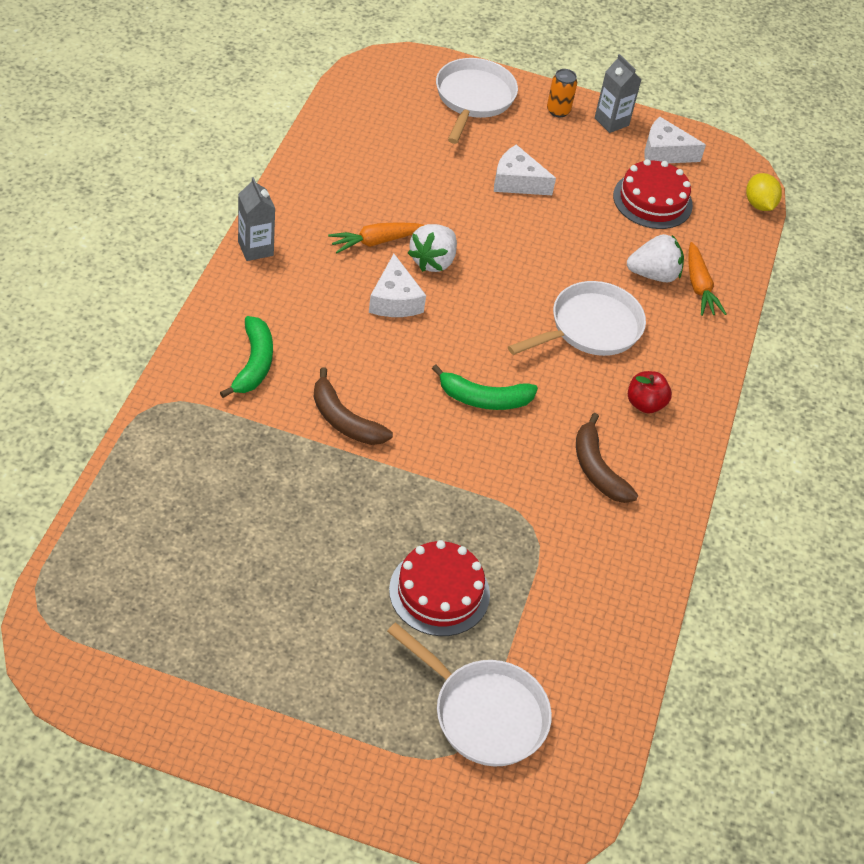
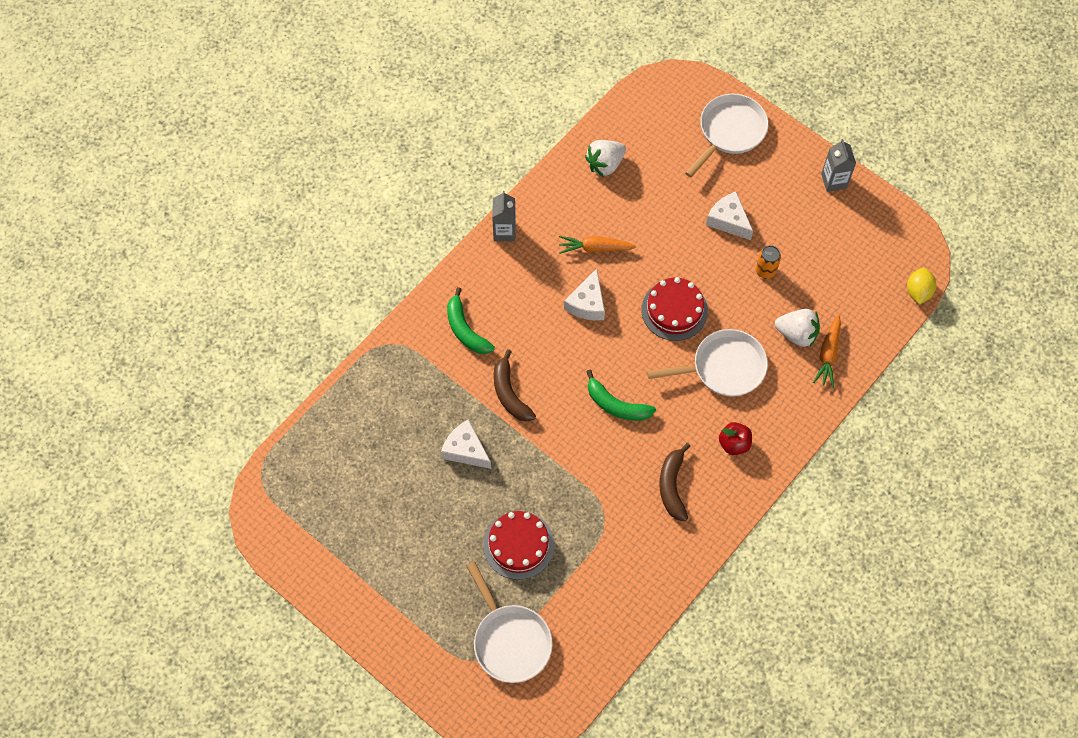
camera: 30 degrees right, 15 degrees up
(254, 364) = (465, 329): green banana -> green banana turned 120 degrees clockwise
(433, 261) = (630, 277): white strawberry -> white strawberry (605, 164)
(558, 111) = (794, 160): orange can -> orange can (765, 271)
(652, 200) = (830, 265): red cake -> red cake (674, 310)
(664, 152) = (864, 221): white cheese -> white cheese (465, 450)

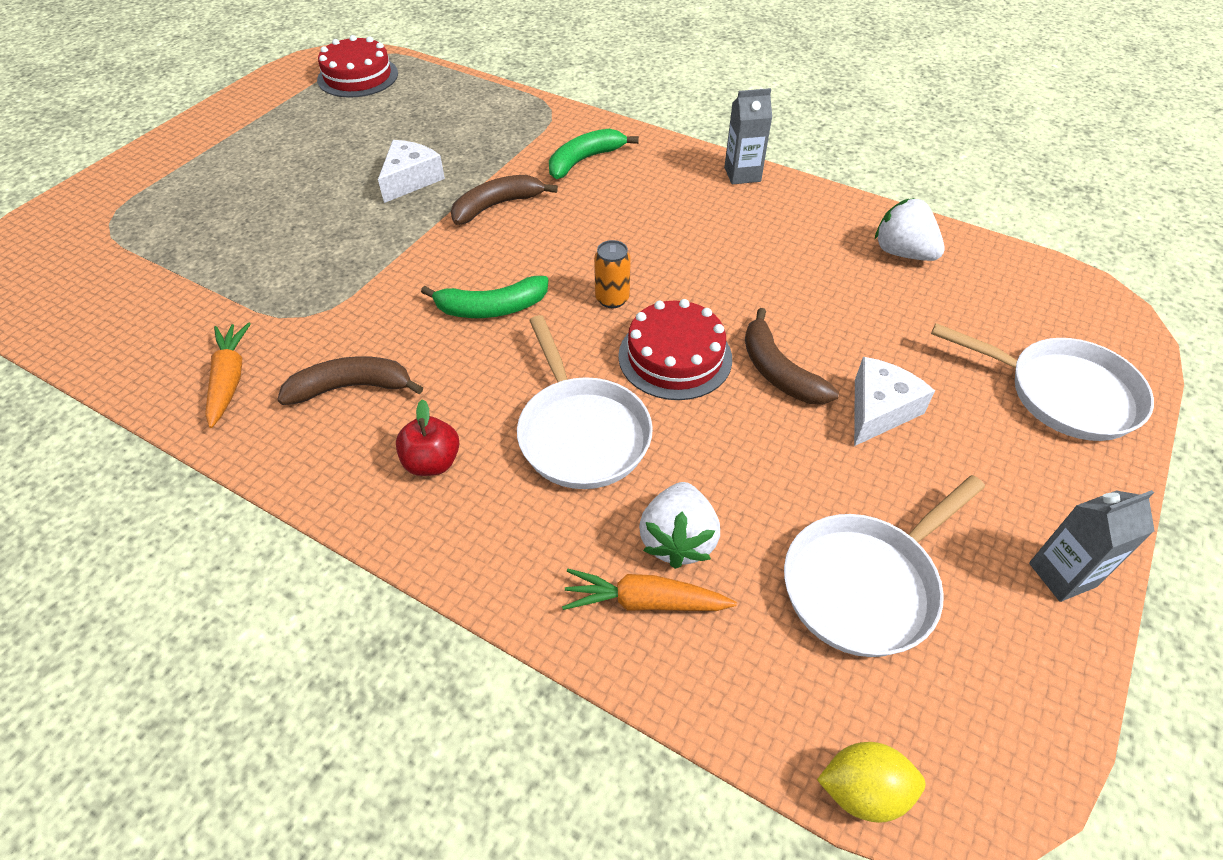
camera: 80 degrees right, 15 degrees down
(510, 641) = (128, 246): white pan -> white pan (865, 584)
(518, 545) = (268, 238): red cake -> red cake (358, 76)
(587, 303) = (657, 260): white cheese -> none
(594, 248) = (752, 258): orange carrot -> orange carrot (229, 379)
(616, 405) = (491, 308): green banana -> green banana turned 120 degrees counterclockwise
(693, 260) = (778, 371): none -> brown banana
(765, 271) = (798, 475): orange can -> orange can (612, 299)

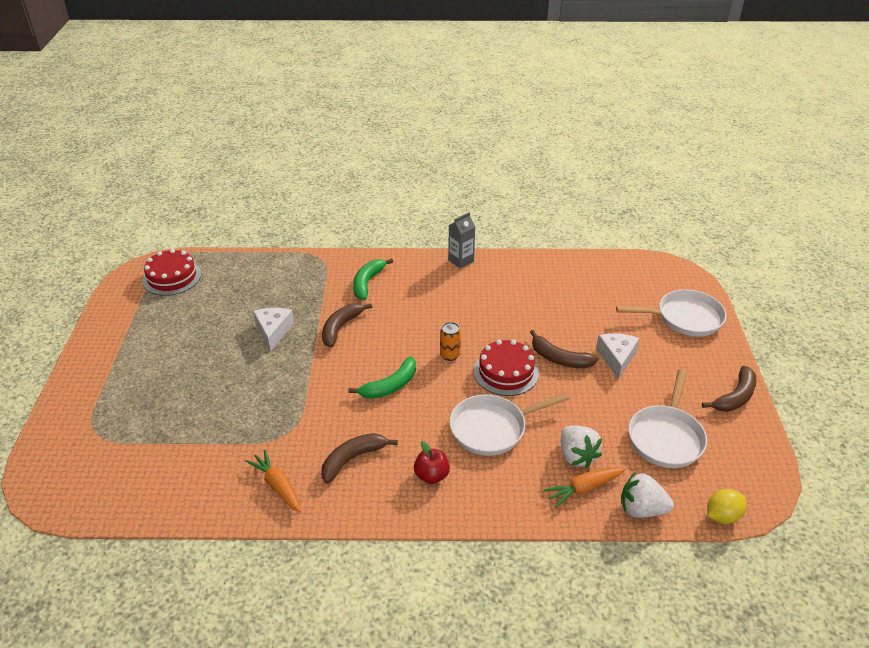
camera: 30 degrees left, 10 degrees down
(581, 433) = (492, 428): white pan -> white pan turned 120 degrees clockwise
(902, 253) = (571, 275): white strawberry -> white strawberry (641, 509)
(1062, 575) = (735, 397): grey carton -> brown banana

